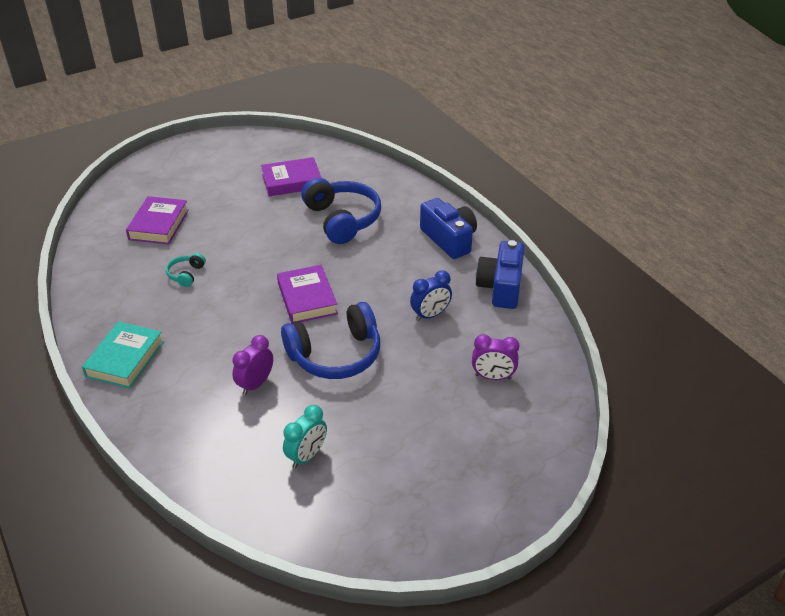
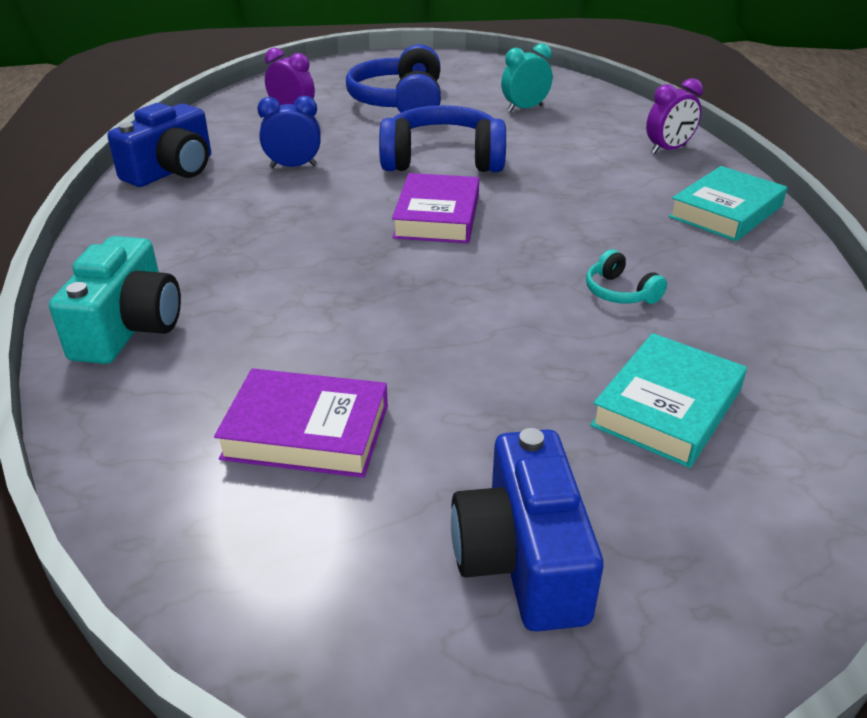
camera: 155 degrees left, 5 degrees down
(159, 224) = (667, 407): purple book -> turquoise book
(186, 274) = (620, 292): turquoise headphones -> turquoise headphones turned 105 degrees clockwise
(255, 384) = (554, 158): purple clock -> purple clock (668, 149)
(342, 219) = (281, 311): blue headphones -> blue headphones (399, 103)
(398, 195) = (129, 327): none -> turquoise camera
(449, 239) = (152, 235): blue camera -> blue camera (523, 559)

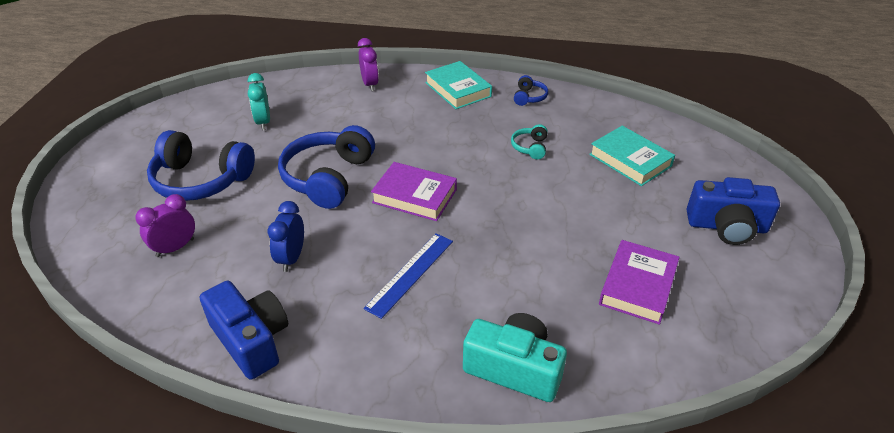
camera: 75 degrees left, 5 degrees up
(286, 235) = (410, 273): none -> blue ruler
(620, 292) = (530, 147): turquoise headphones -> turquoise headphones turned 120 degrees clockwise
(773, 276) = (529, 97): none -> blue headphones

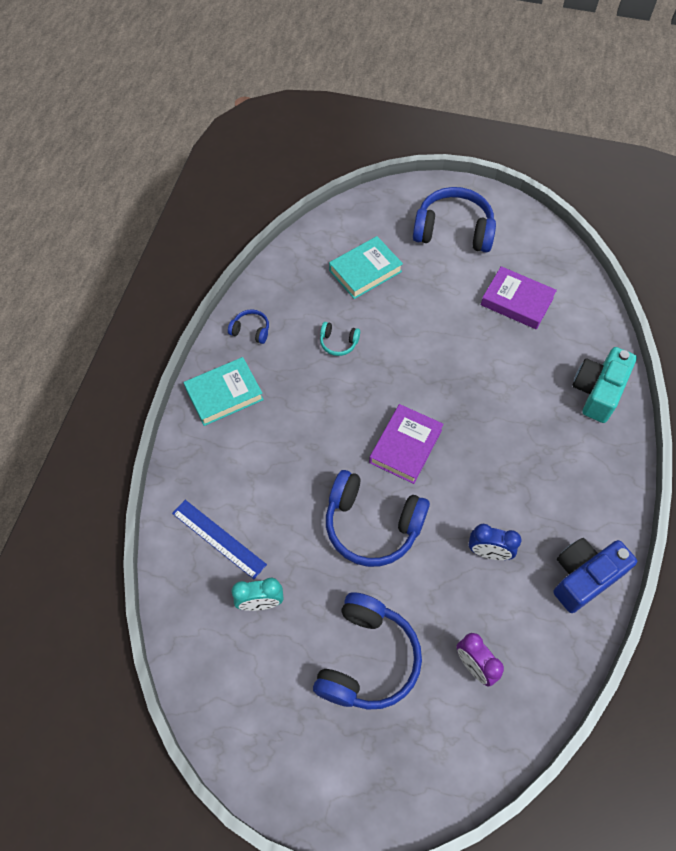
camera: 85 degrees left, 20 degrees up
(370, 84) = (196, 485): purple clock -> none
(410, 273) = (506, 454): blue ruler -> blue ruler (218, 538)
(726, 226) = (453, 230): blue camera -> blue headphones

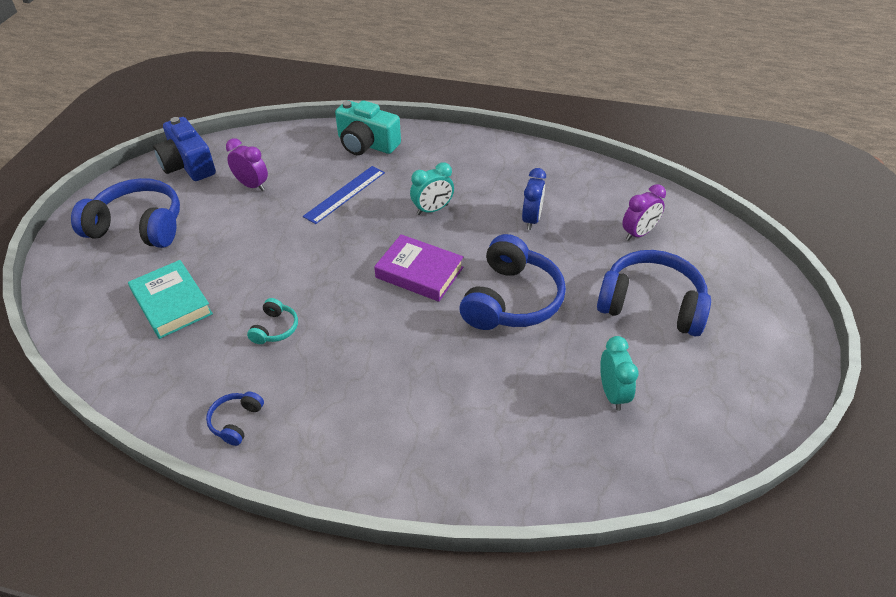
camera: 90 degrees left, 15 degrees down
(218, 538) = (541, 439): blue ruler -> blue ruler (345, 194)
(224, 394) = (335, 447): turquoise book -> none
(453, 230) = (138, 226): blue headphones -> blue headphones turned 90 degrees clockwise
(496, 456) = (432, 209): none -> turquoise clock
(517, 301) = (252, 185): purple book -> purple clock
(584, 577) = (547, 166): blue camera -> blue camera (188, 165)

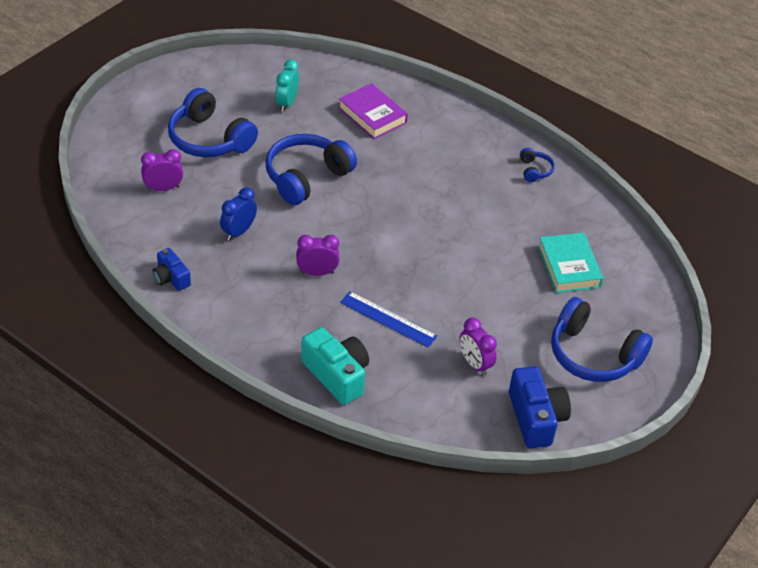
camera: 160 degrees left, 0 degrees up
(236, 421) = (534, 170): blue headphones -> blue headphones turned 45 degrees counterclockwise
(275, 328) = (492, 219): turquoise headphones -> none
(345, 194) = (388, 319): blue ruler -> blue ruler turned 60 degrees clockwise
(419, 272) = (362, 221): purple book -> purple book (372, 115)
(432, 209) = (317, 272): turquoise clock -> purple clock
(553, 164) = (171, 278): none -> blue camera

